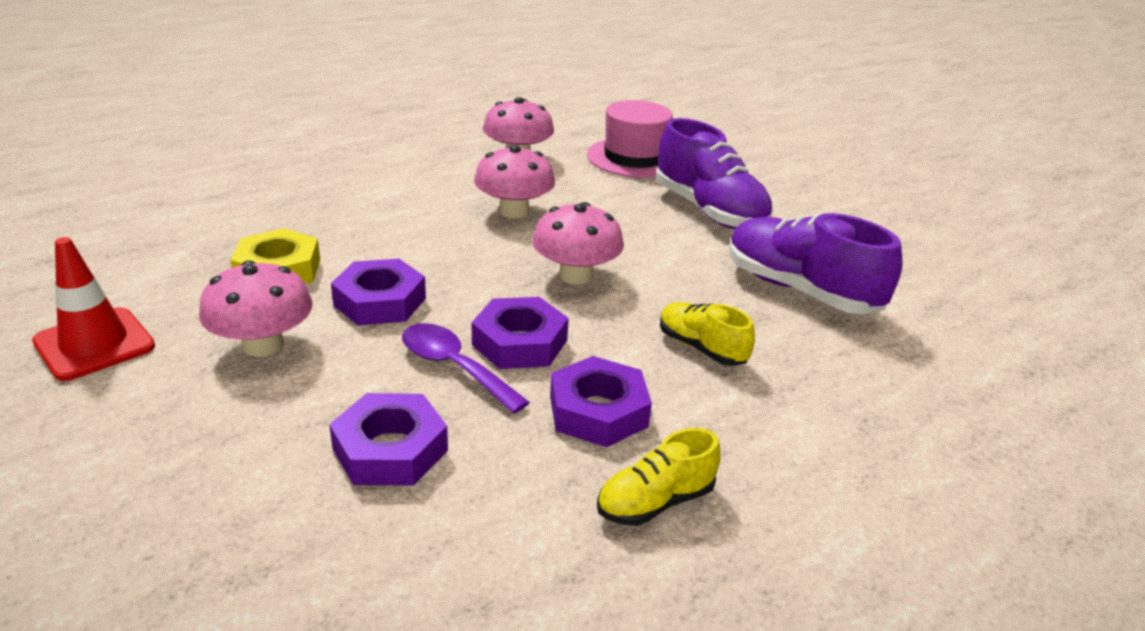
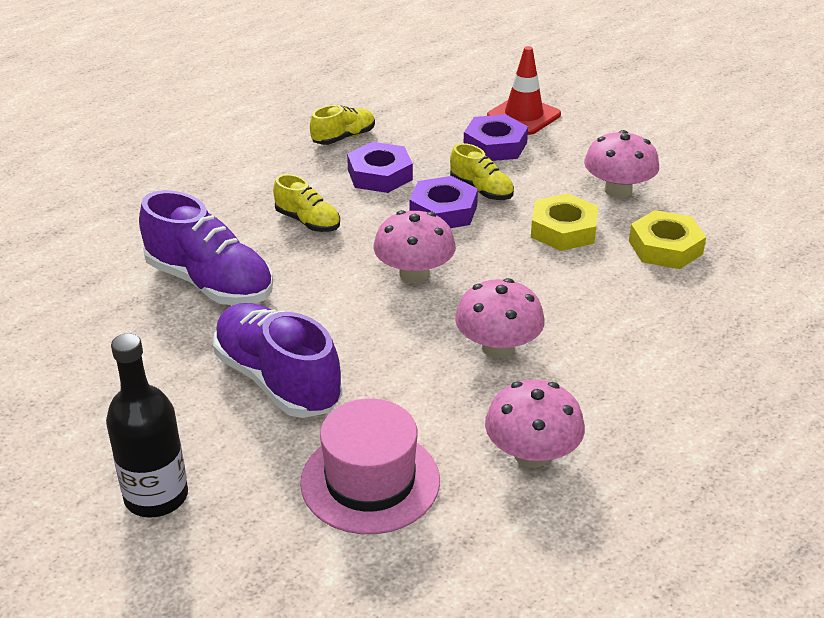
camera: 175 degrees right, 5 degrees up
(94, 344) = (724, 179): red traffic cone -> red traffic cone (523, 116)
(380, 301) = (563, 230): purple nut -> yellow nut
(454, 367) = (481, 190): purple spoon -> yellow shoe
(780, 166) = (156, 496): none -> black bottle

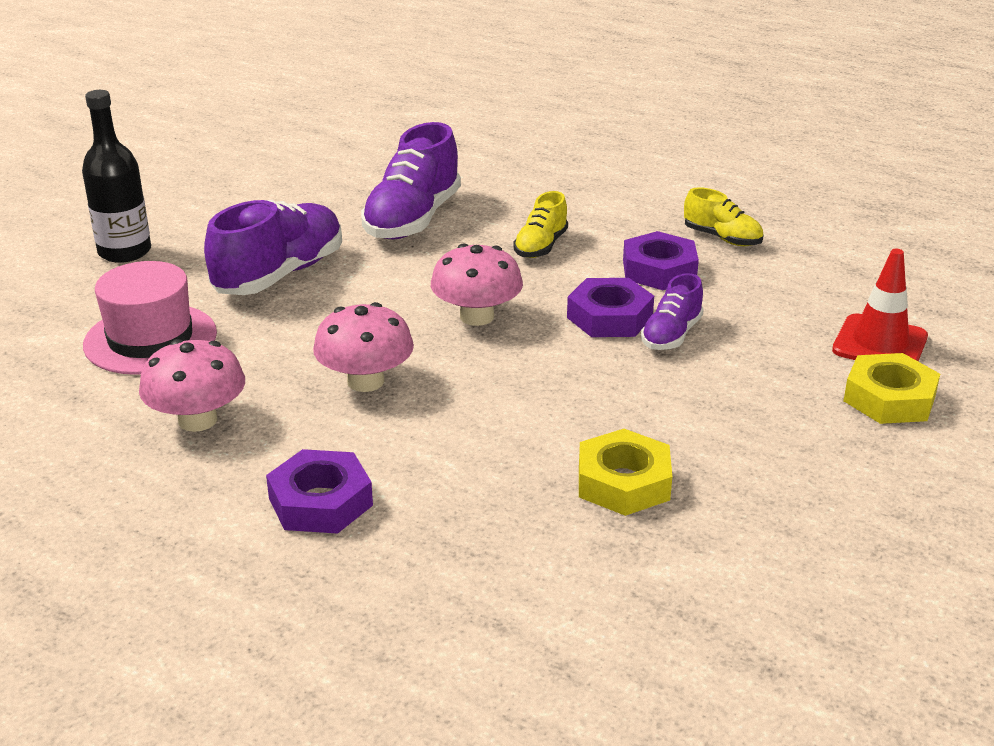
camera: 75 degrees right, 5 degrees down
(481, 190) = (671, 335): yellow shoe -> purple shoe
(495, 145) = (784, 332): purple nut -> purple nut (320, 502)
(563, 230) = (618, 400): yellow nut -> yellow nut (889, 398)
(618, 190) = (742, 434): pink mushroom -> none

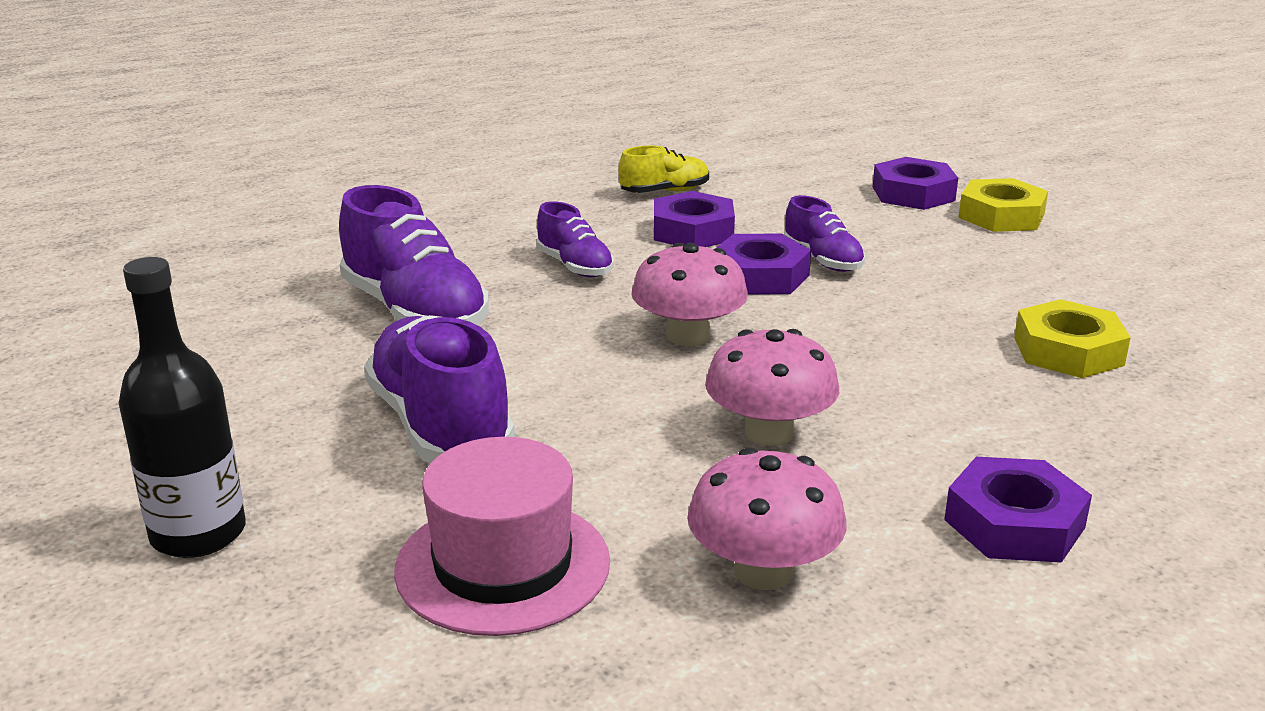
camera: 60 degrees left, 5 degrees down
(541, 246) = (575, 266): yellow shoe -> purple shoe
(880, 344) = (913, 194): red traffic cone -> purple nut

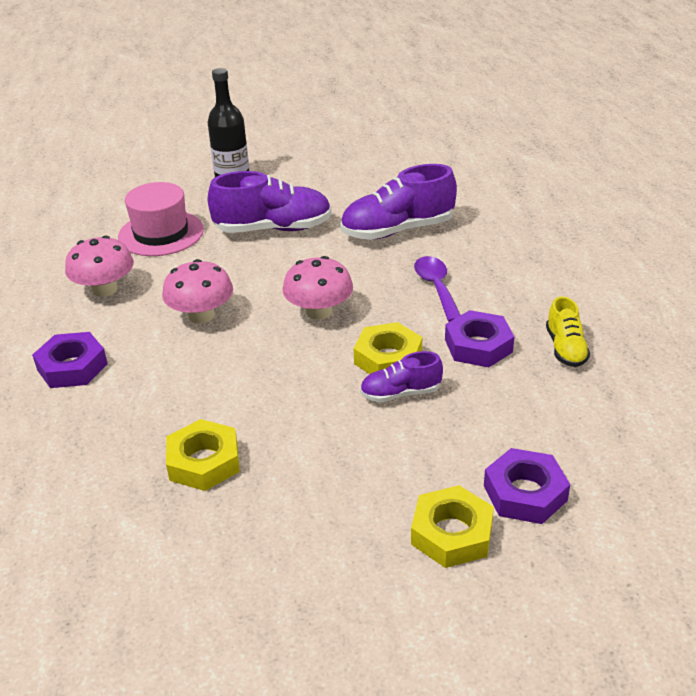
camera: 110 degrees right, 10 degrees up
(575, 266) = (436, 288): purple shoe -> purple spoon
(760, 276) = (388, 358): purple nut -> yellow nut

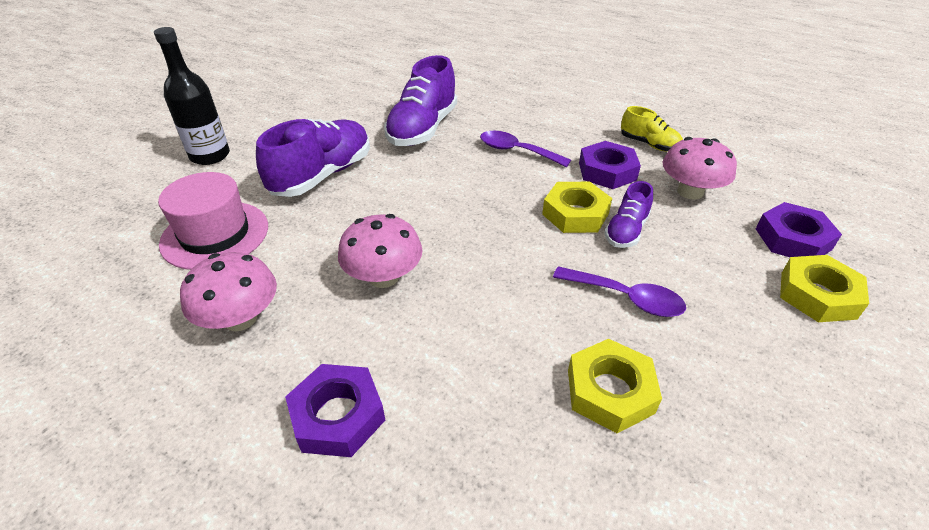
camera: 50 degrees left, 5 degrees up
(312, 429) = (625, 298): none -> purple spoon
(319, 311) = (472, 213): pink mushroom -> pink mushroom (690, 192)

